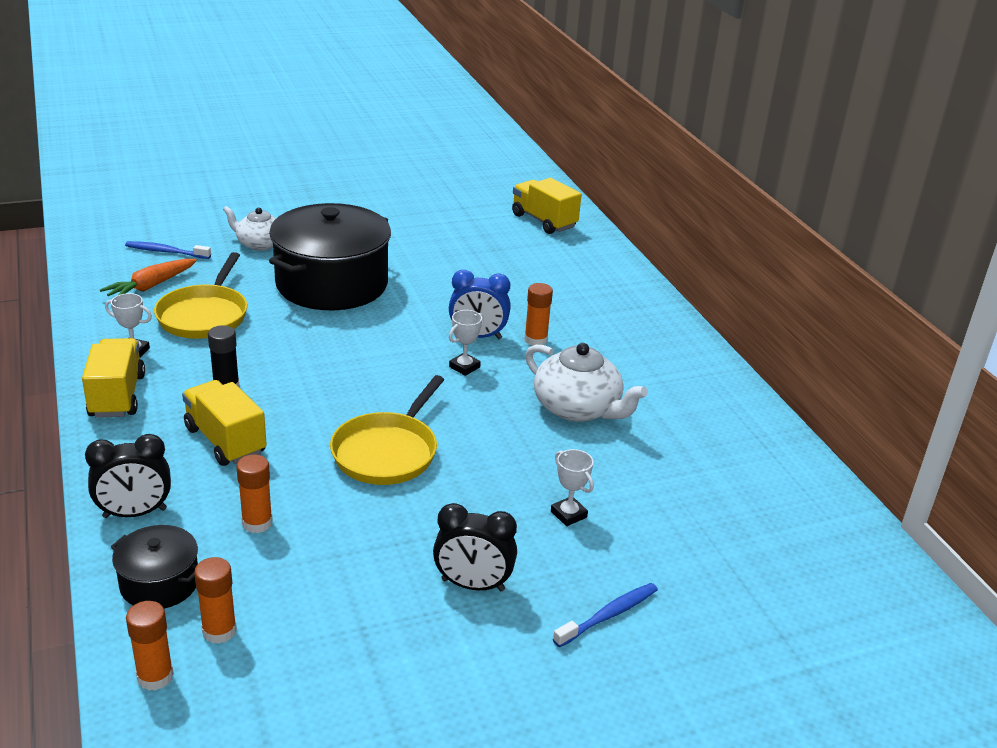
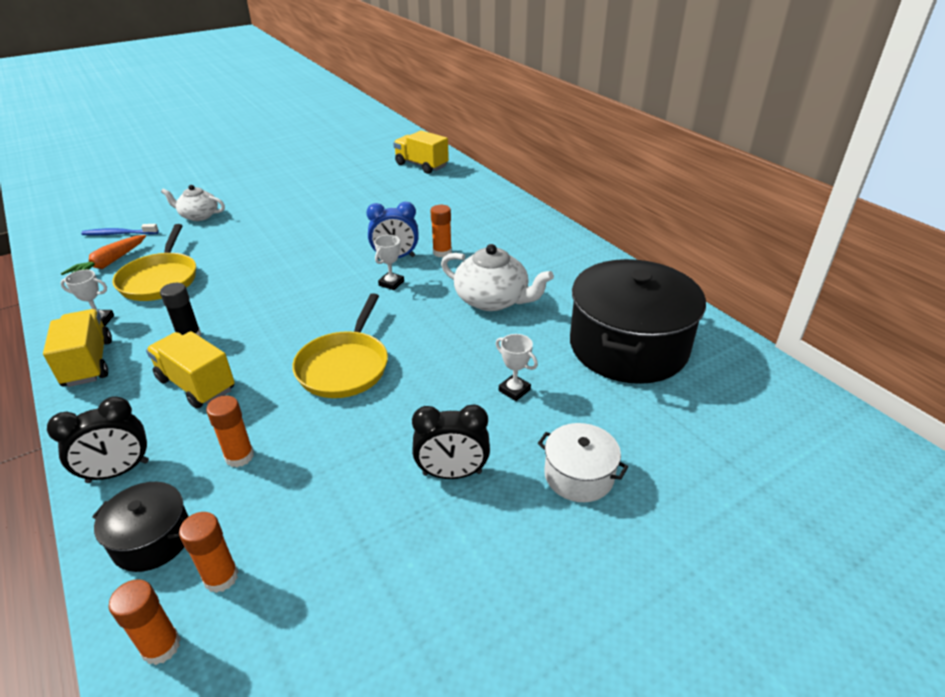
camera: 10 degrees left, 5 degrees up
(332, 284) = (266, 237): black pot -> black pot (628, 346)
(608, 615) = (579, 475): blue toothbrush -> white pot

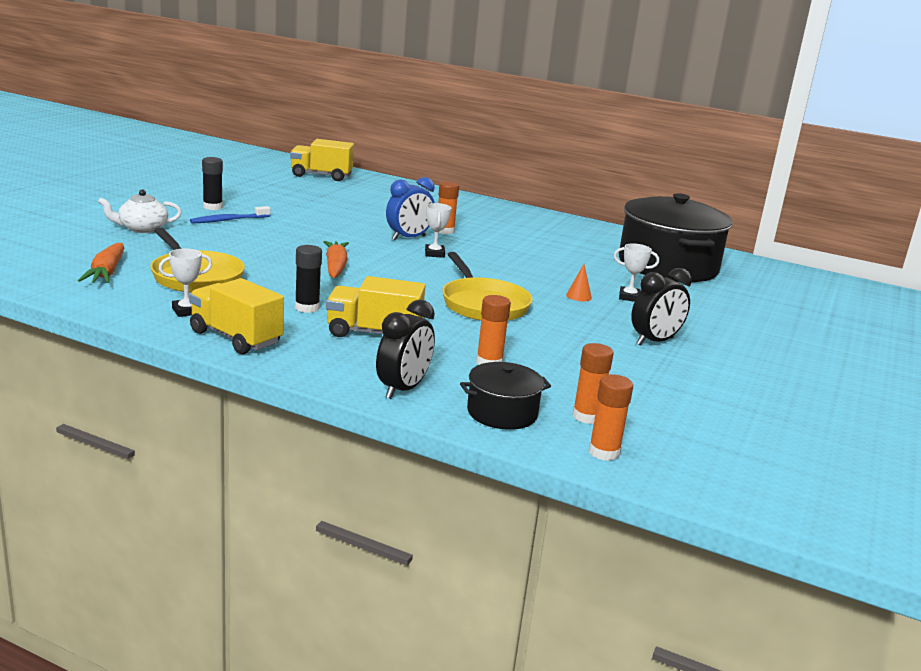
camera: 35 degrees left, 15 degrees down
(119, 234) = (69, 250): blue toothbrush -> blue toothbrush (229, 220)
(281, 287) = (335, 267): none -> orange carrot
(282, 196) = (212, 207): none -> black glue stick
(458, 376) = (578, 296): none -> orange cone
(492, 300) = (534, 253): white teapot -> none
(579, 475) = (731, 327): white pot -> none

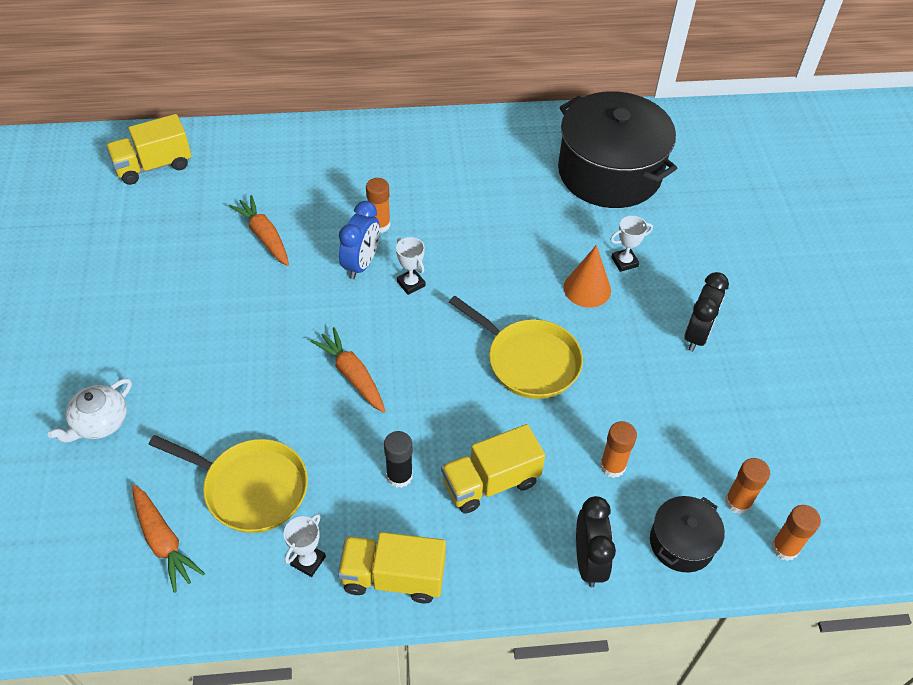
camera: 30 degrees left, 30 degrees up
(212, 207) = (118, 321): black glue stick -> none
(229, 220) = (164, 341): blue toothbrush -> none
(355, 212) = (264, 237): none -> orange carrot
(578, 296) = (587, 288): orange cone -> orange cone, size x1.81

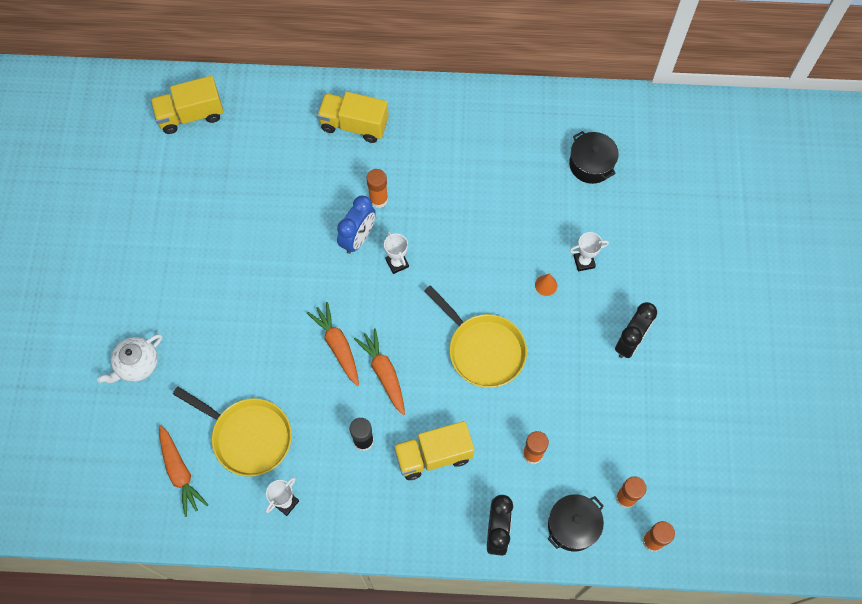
camera: 10 degrees right, 15 degrees up
(264, 237) = (279, 201): orange carrot -> orange carrot (384, 373)
(393, 577) = (347, 524): yellow truck -> yellow truck (354, 125)
(587, 288) = (546, 285): orange cone -> orange cone, size x0.55
(609, 172) = (591, 164): black pot -> black pot, size x0.47

